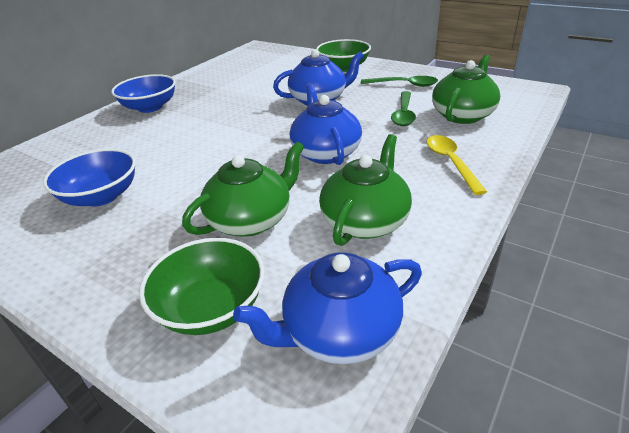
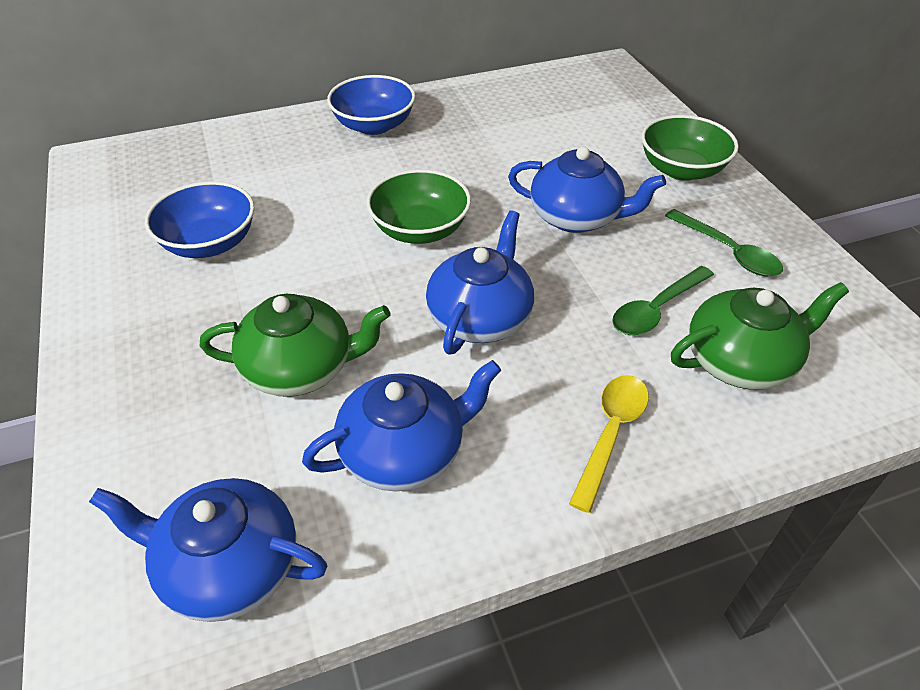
camera: 35 degrees right, 10 degrees up
(211, 308) = (163, 453): green bowl -> green bowl (420, 230)
(365, 221) = (404, 452): green teapot -> blue teapot

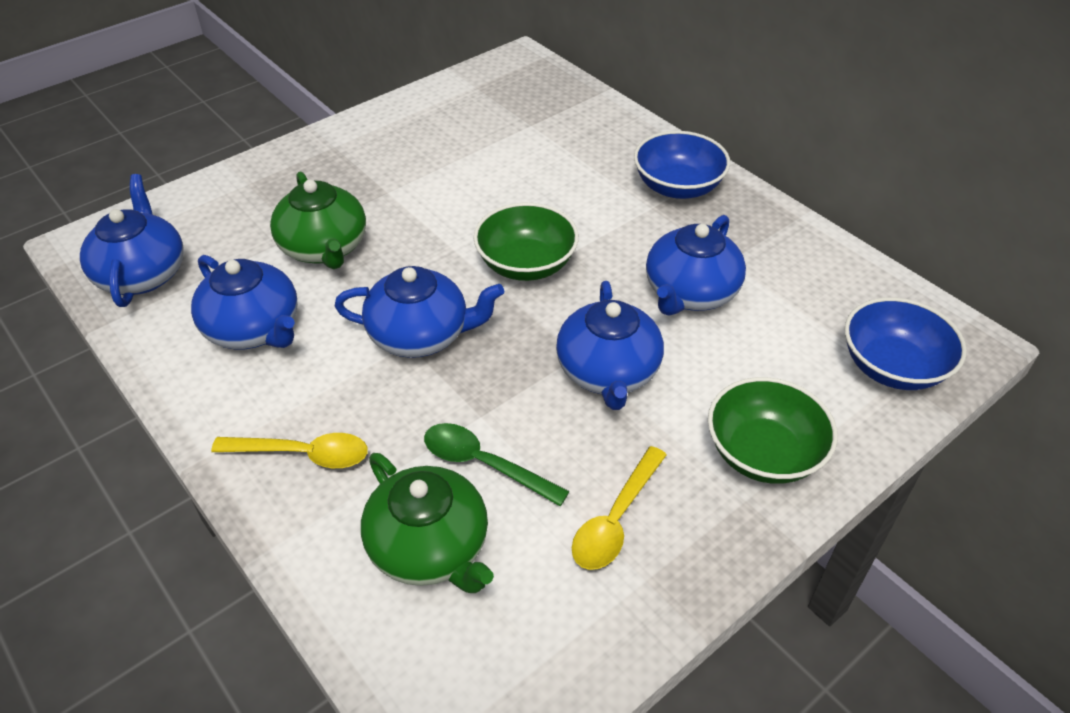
camera: 70 degrees right, 0 degrees up
(210, 243) = (447, 153): blue bowl -> blue bowl (892, 367)
(506, 155) = (690, 293): none -> blue teapot
(728, 252) = (616, 519): green spoon -> yellow spoon

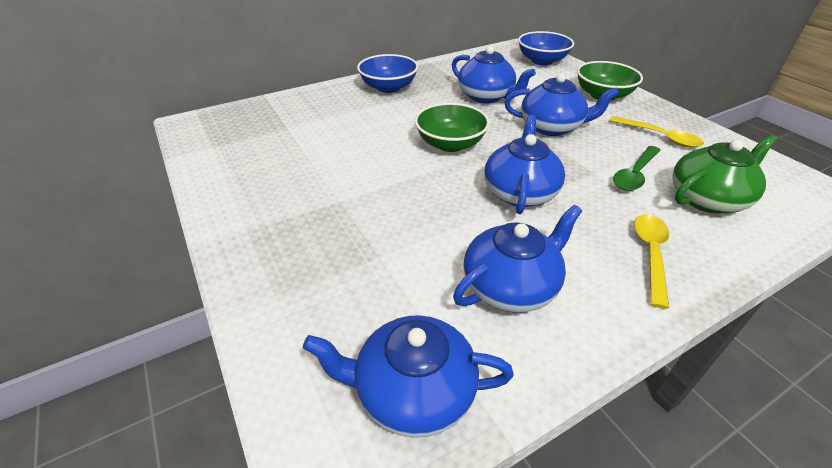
camera: 80 degrees left, 5 degrees down
(324, 248) = (406, 239): green teapot -> none

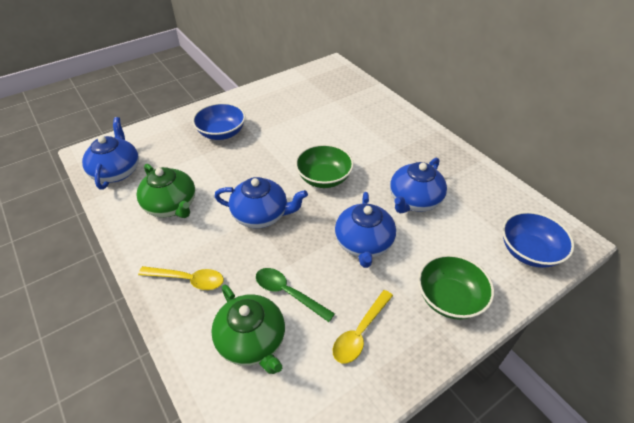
camera: 85 degrees right, 5 degrees up
(388, 87) = (412, 139): blue bowl -> blue bowl (222, 133)
(511, 286) = (171, 205): blue teapot -> green teapot

